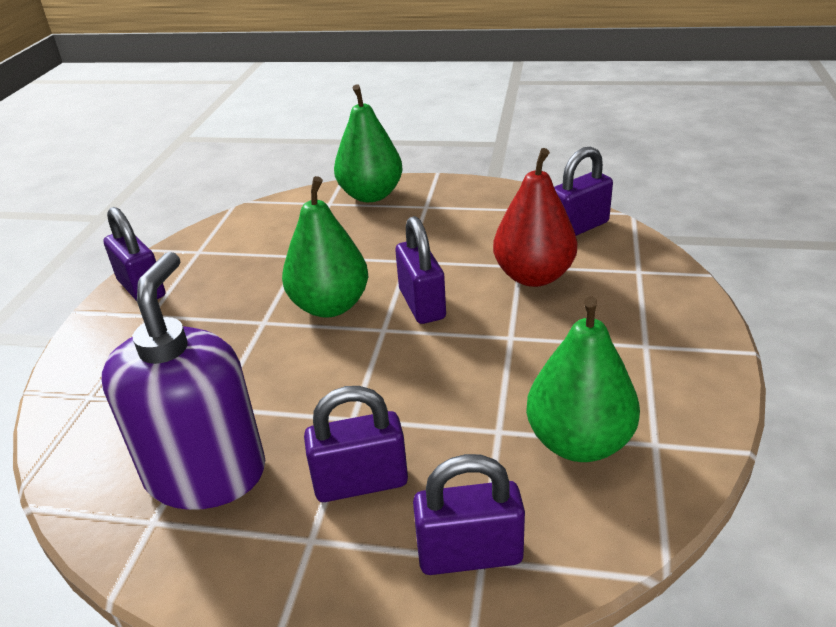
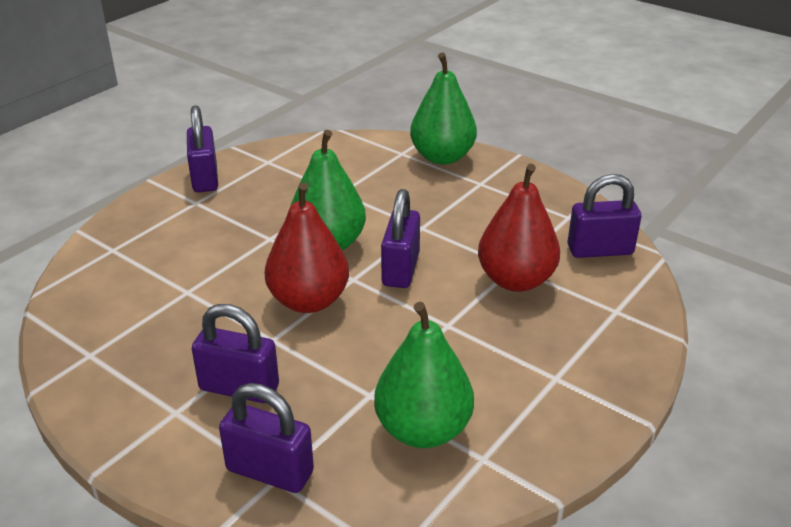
camera: 25 degrees right, 0 degrees up
(206, 473) = (145, 336): purple soap dispenser -> none
(358, 366) = (308, 301): none -> red pear

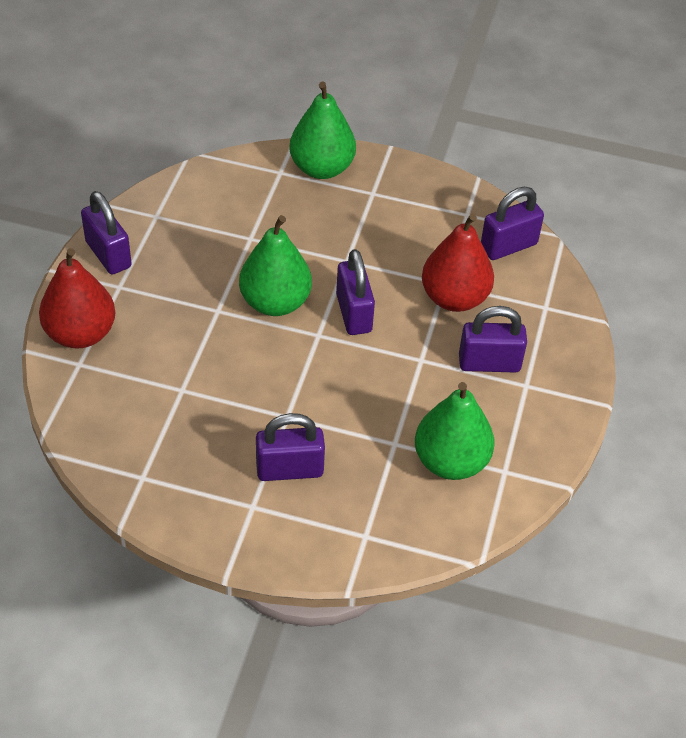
camera: 25 degrees left, 15 degrees up
(270, 471) = (358, 531): purple padlock -> purple padlock (489, 363)
(308, 301) = (294, 369): red pear -> red pear (80, 334)

